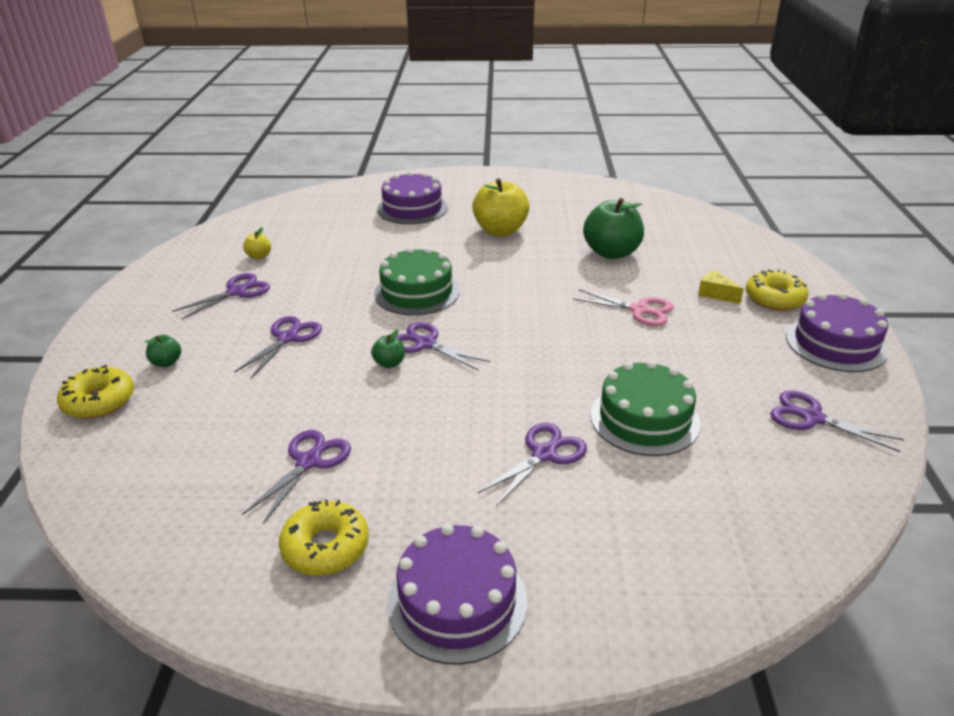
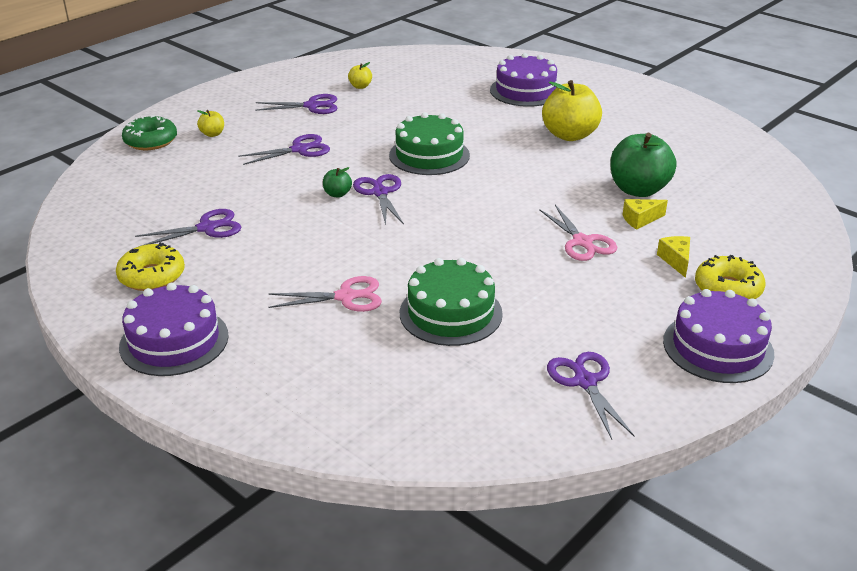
camera: 40 degrees right, 0 degrees up
(99, 401) = (151, 141): yellow donut -> green donut
(166, 362) = (212, 134): green apple -> yellow apple
(544, 454) = (345, 297): purple scissors -> pink scissors
(648, 274) = (640, 219): none -> yellow cheese

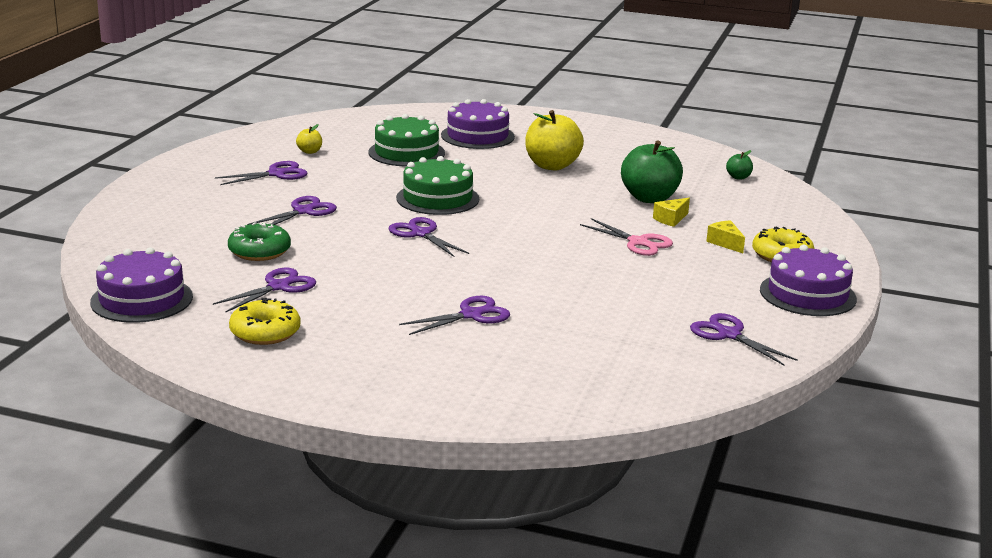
camera: 25 degrees left, 10 degrees down
(151, 141) = (133, 226): green donut -> green donut (259, 251)
(174, 341) = (344, 375): purple cake -> purple cake (142, 299)
(212, 134) = (195, 211): yellow apple -> none
(337, 194) = (380, 241): green apple -> green apple (738, 177)
(345, 297) = (471, 315): pink scissors -> purple scissors
(450, 313) = (576, 310): green cake -> green cake (406, 152)

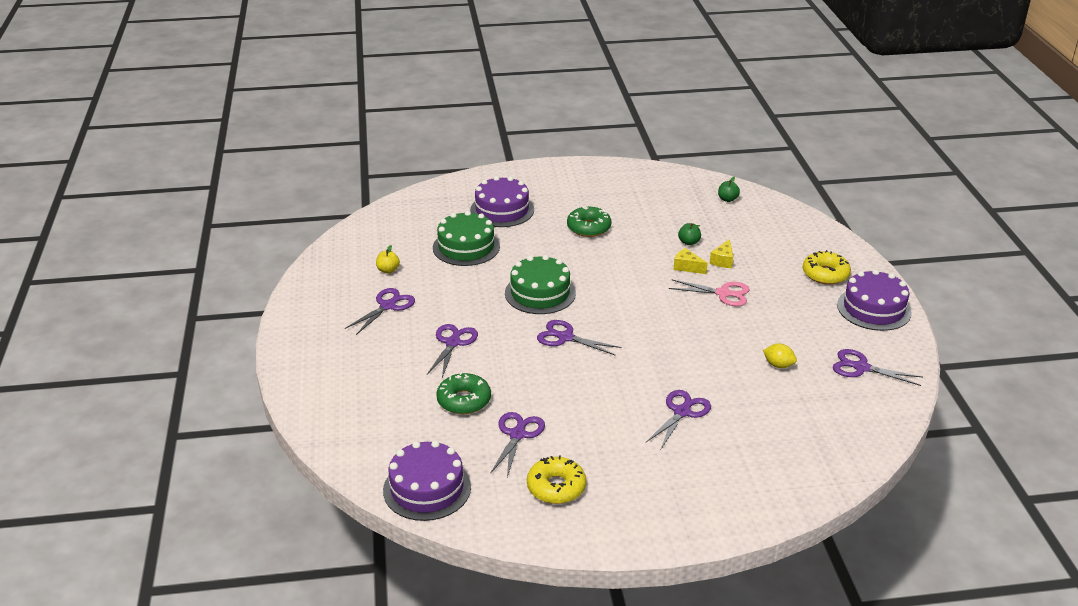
camera: 25 degrees left, 10 degrees up
(552, 166) = (588, 228): yellow apple -> green donut
(629, 308) = (778, 365): none -> yellow lemon
(649, 198) = (689, 242): green apple -> green apple, size x0.45
(725, 243) = (779, 274): yellow cheese -> yellow cheese (687, 267)

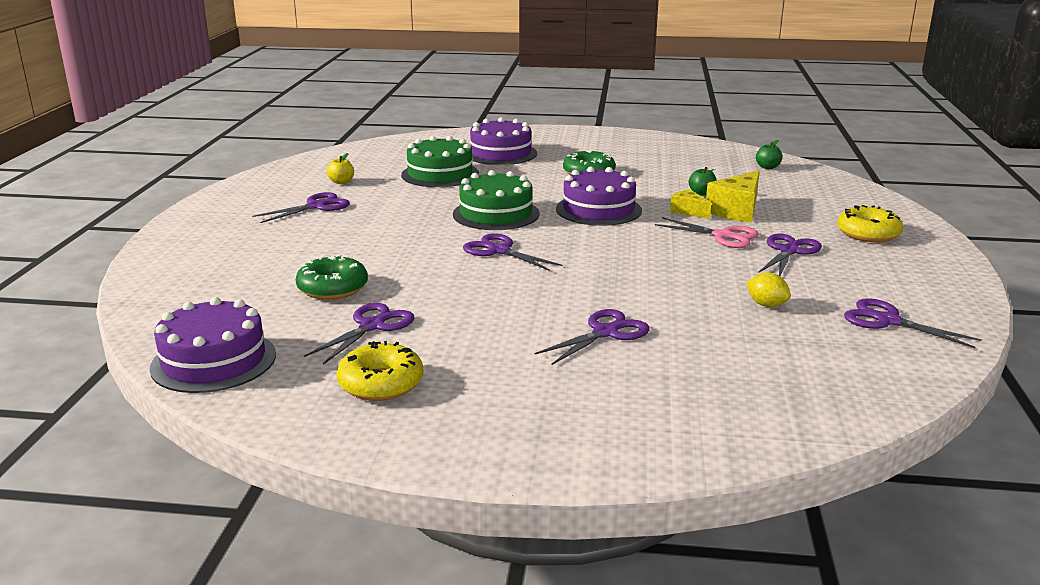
camera: 15 degrees right, 10 degrees down
(453, 343) = (362, 241): purple scissors -> purple scissors (789, 251)
(723, 261) = (737, 211): yellow cheese -> yellow cheese, size x1.74
(874, 309) = (926, 269): purple cake -> purple cake (598, 209)

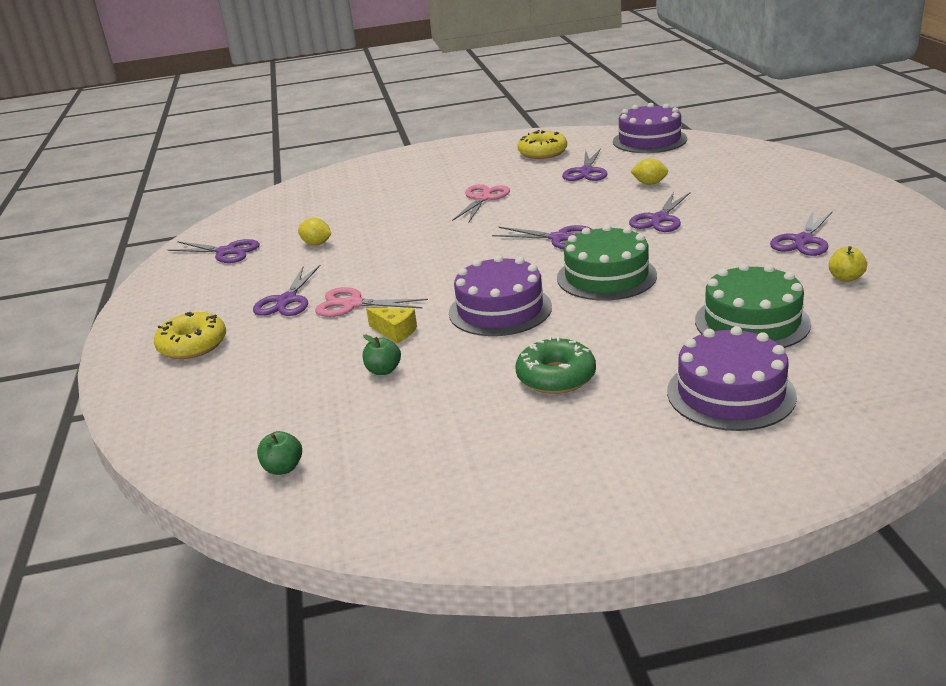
camera: 165 degrees right, 5 degrees up
(332, 288) = (649, 183): green donut -> yellow lemon
(536, 318) = (483, 198): none -> pink scissors
(605, 332) = (430, 201): purple scissors -> purple scissors (659, 219)
(737, 211) = (337, 347): yellow cheese -> none

